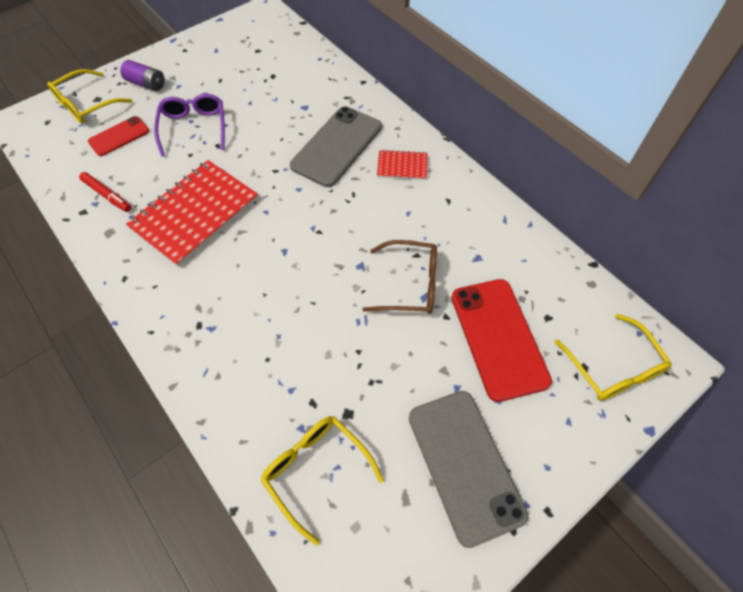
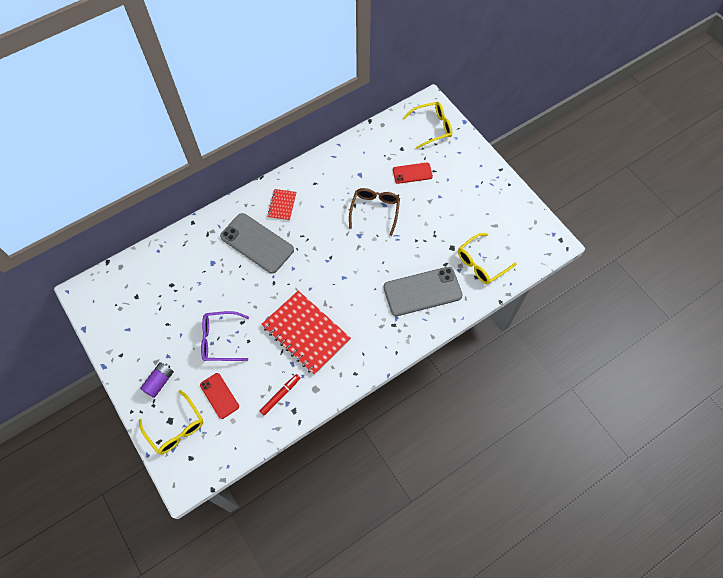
camera: 85 degrees left, 5 degrees up
(465, 464) = (479, 198): grey phone -> grey phone (422, 291)
(498, 338) = (412, 173): red phone -> red phone, size x0.56

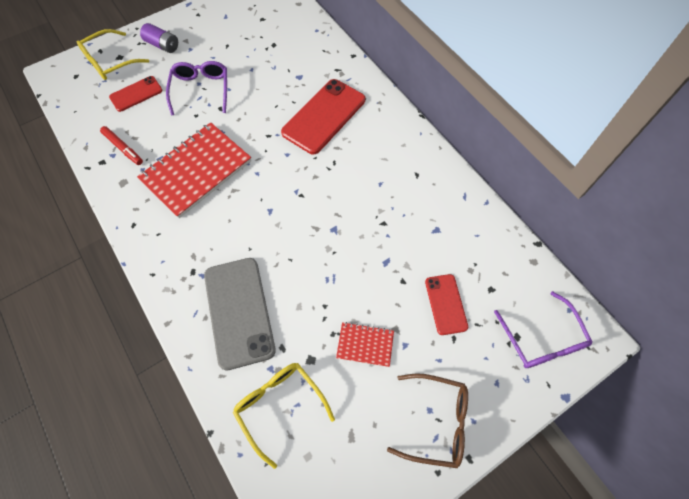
camera: 90 degrees right, 0 degrees up
(257, 243) = (324, 116): grey phone -> red phone
(282, 205) = (379, 139): red notebook -> red notebook (365, 345)
(375, 210) = (375, 249): brown glasses -> brown glasses (436, 421)
(432, 127) = (542, 339): yellow glasses -> purple glasses

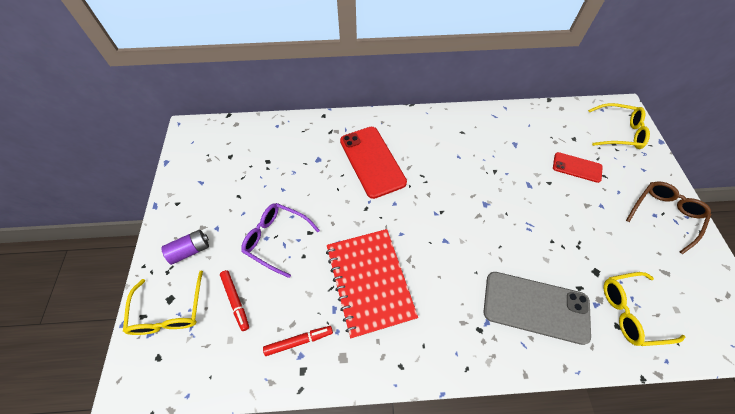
camera: 60 degrees left, 5 degrees down
(136, 94) = (235, 301): red phone -> red marker
(365, 345) = (594, 230): red notebook -> none
(542, 339) = (619, 132): purple glasses -> yellow glasses

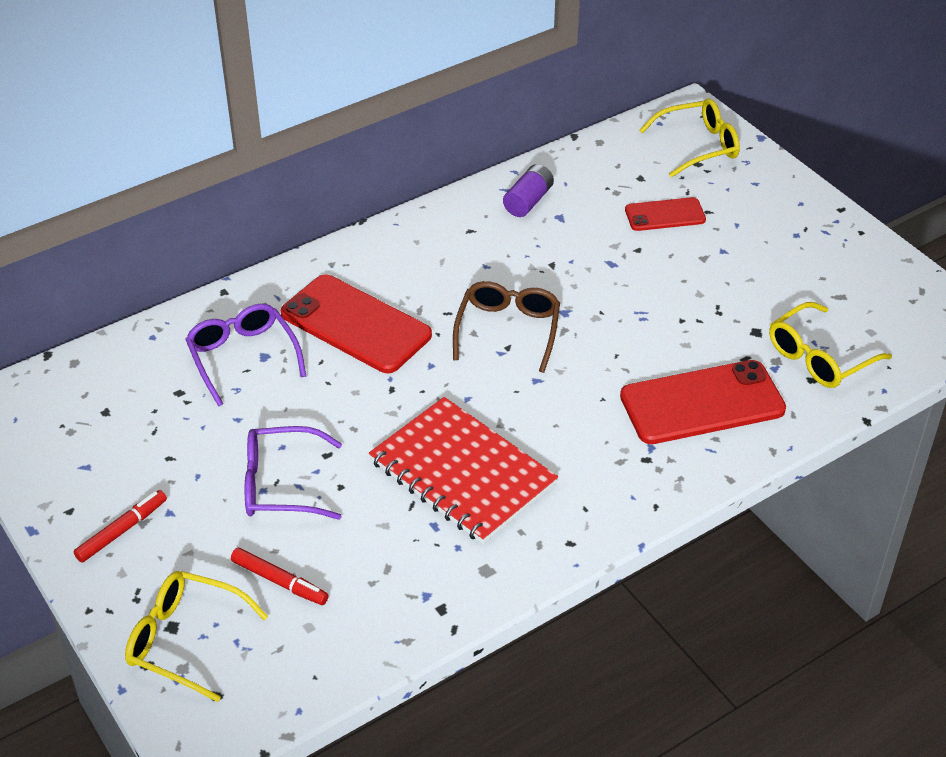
camera: 30 degrees left, 15 degrees down
(169, 311) = (185, 640): yellow glasses -> yellow glasses turned 150 degrees clockwise
(190, 250) = (151, 557): purple battery -> purple battery (528, 201)
(299, 341) = (412, 581): red marker -> red marker (122, 531)
(308, 155) = (243, 357): none -> purple glasses
(535, 307) = (702, 403): grey phone -> red phone
(664, 215) = (807, 230): brown glasses -> brown glasses (508, 330)

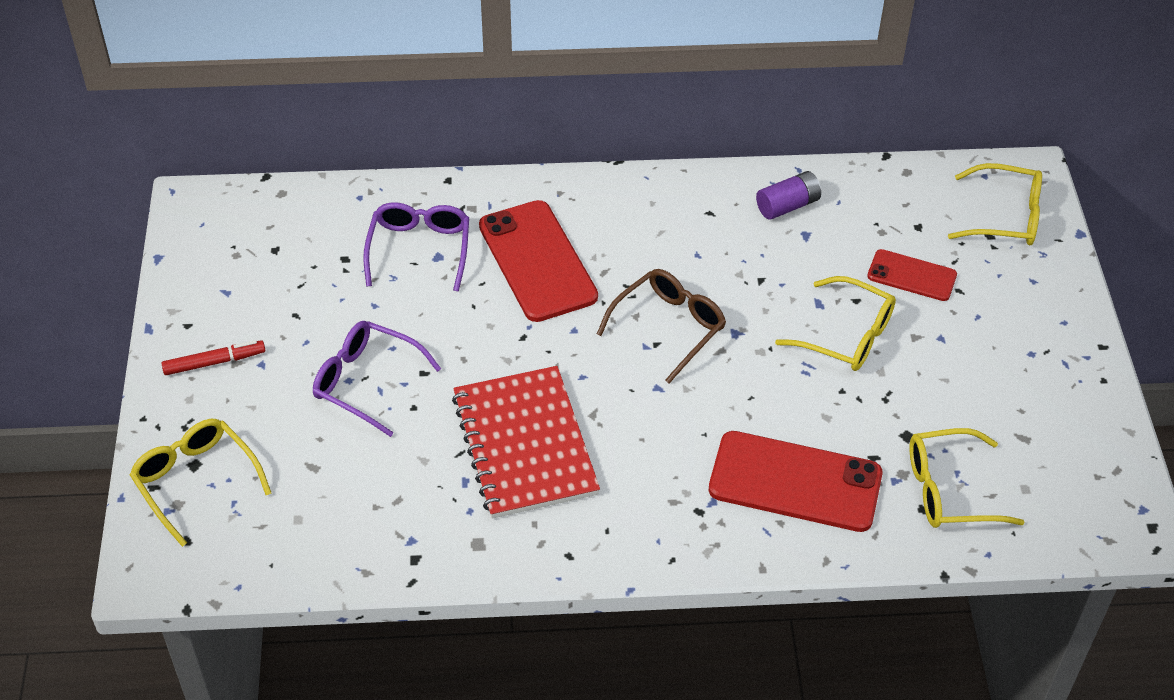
camera: 30 degrees right, 5 degrees up
(279, 582) = (303, 468): red marker -> none
(652, 278) = (847, 336): none -> yellow glasses

